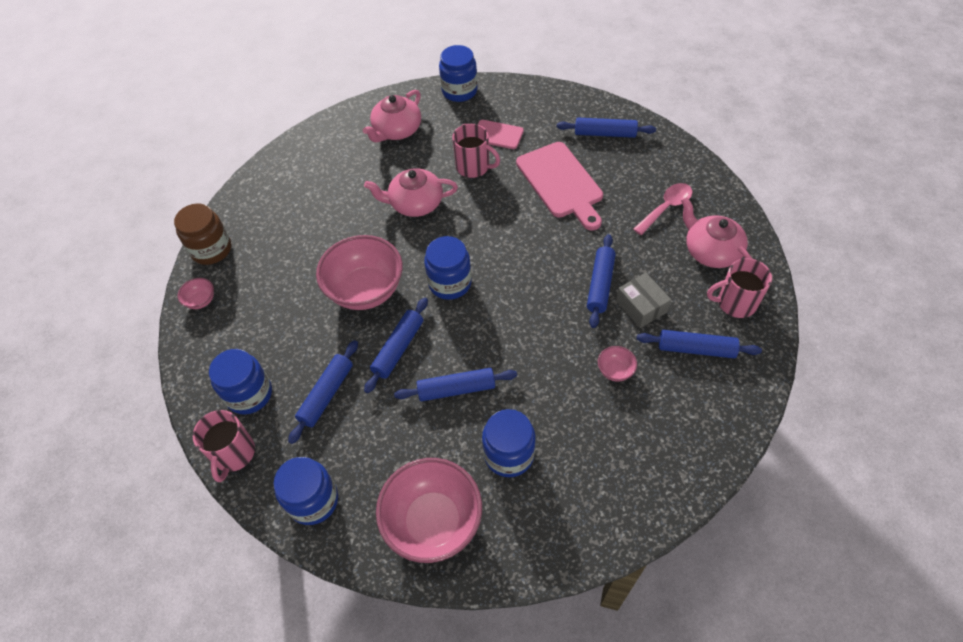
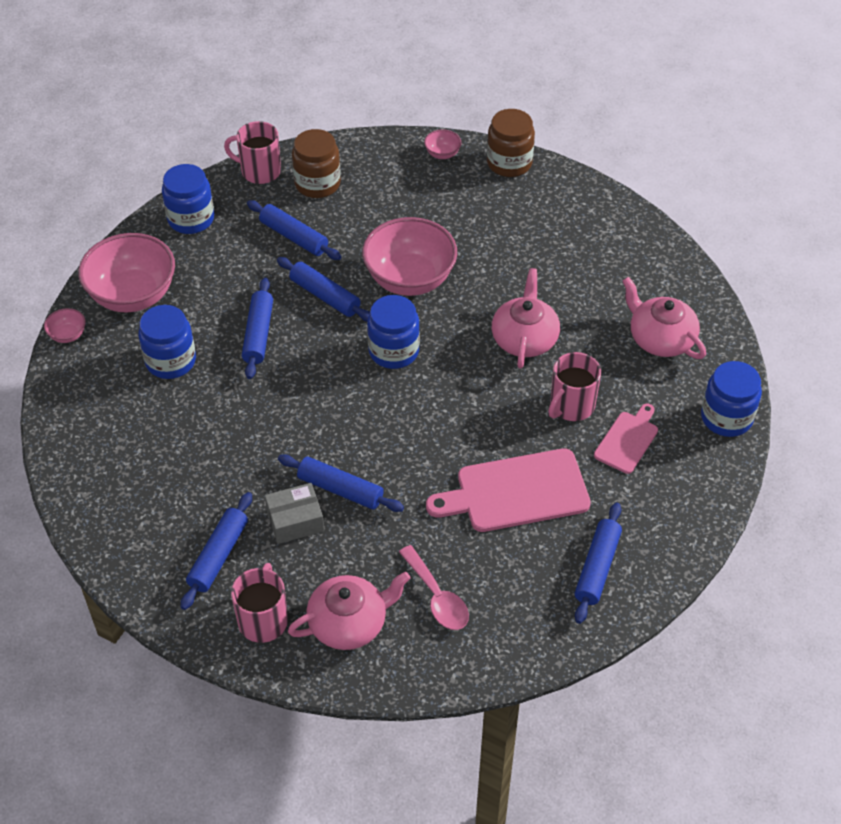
camera: 100 degrees right, 5 degrees down
(249, 394) = (317, 184): blue jar -> brown jar
(615, 370) = (223, 471): pink bowl -> pink bowl (68, 335)

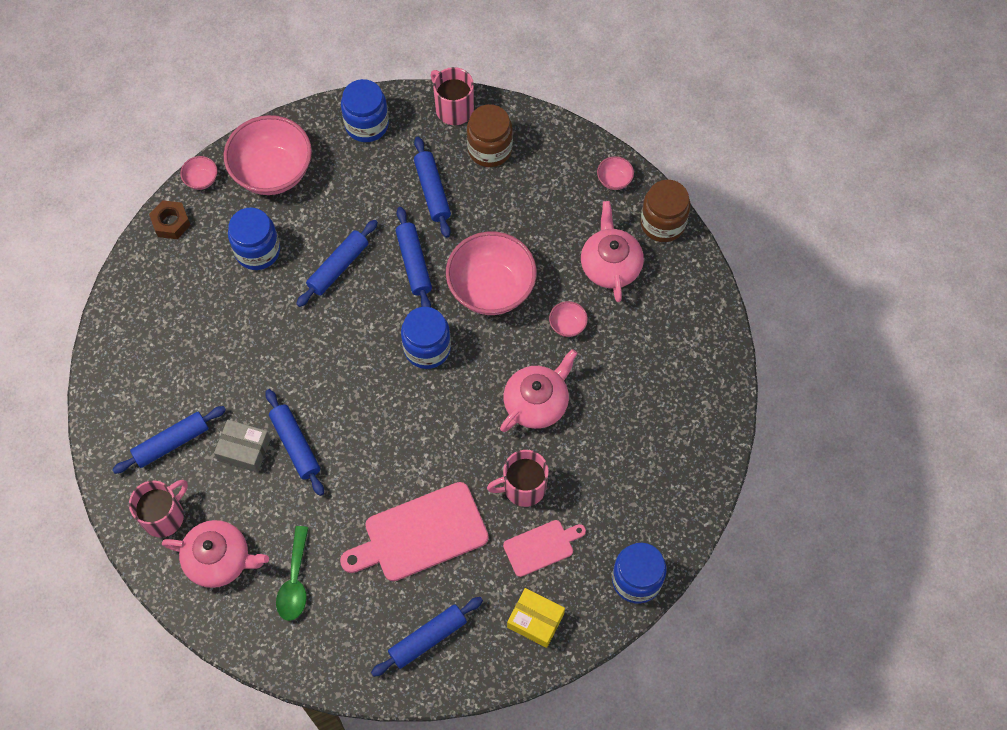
camera: 35 degrees right, 15 degrees up
(65, 383) = (171, 223): none -> brown nut
(437, 597) = (295, 581): pink spoon -> green spoon
(498, 271) = (567, 325): none -> pink bowl
(516, 492) = (420, 534): pink cutting board -> pink cutting board turned 45 degrees counterclockwise
(660, 338) = (645, 473): pink teapot -> pink teapot (610, 265)
(674, 497) = (535, 620): none -> yellow box

